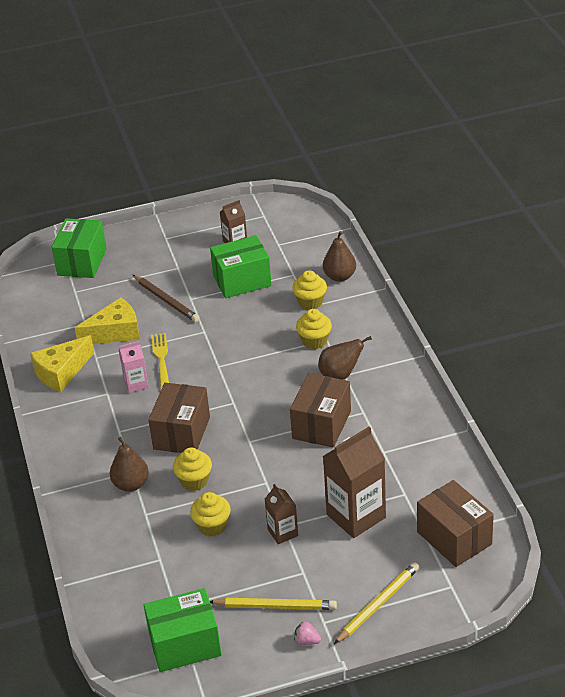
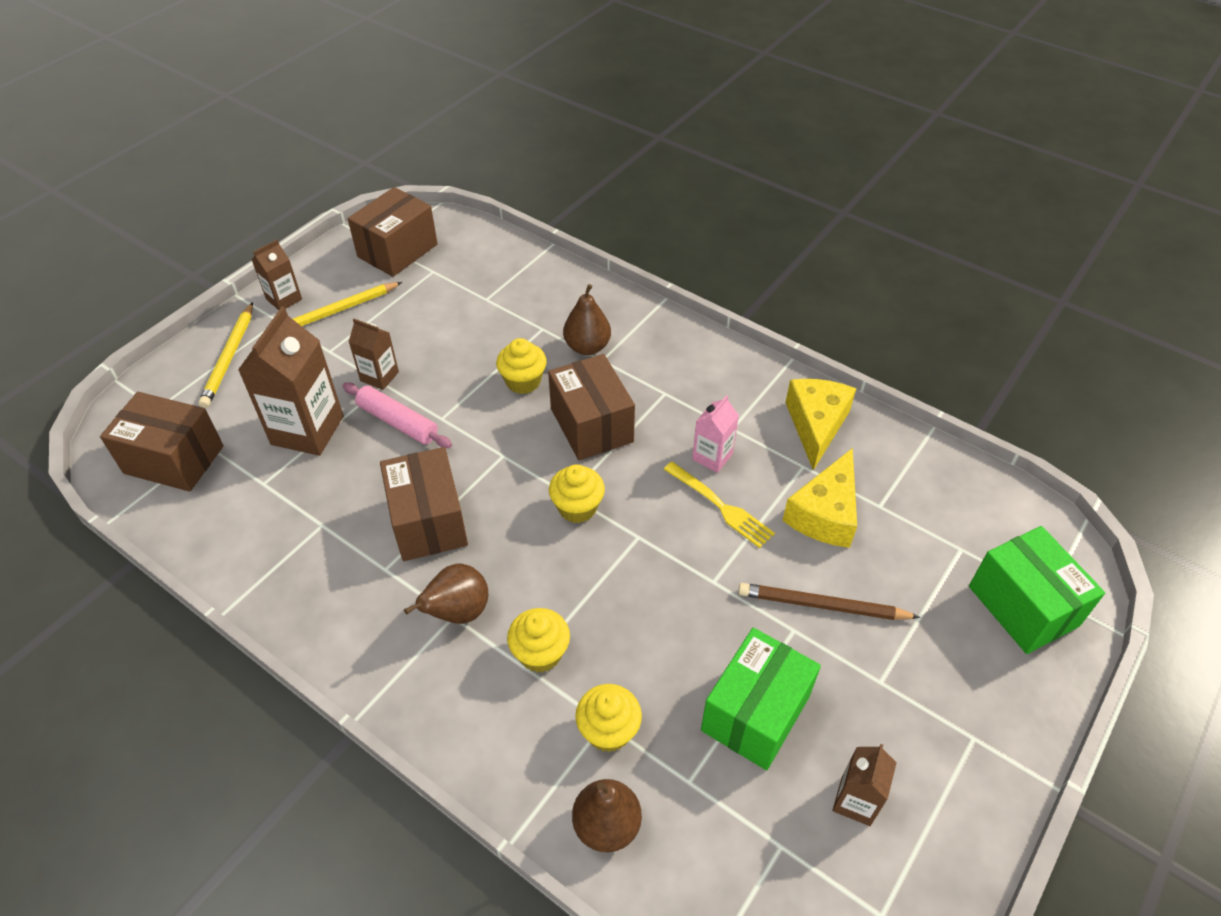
camera: 140 degrees right, 10 degrees up
(185, 644) = (397, 250): green box -> brown box
(212, 526) = (461, 348): yellow cupcake -> yellow cupcake (577, 507)
(295, 493) = (398, 422): none -> pink rolling pin
(307, 641) = (284, 299): pink strawberry -> brown carton

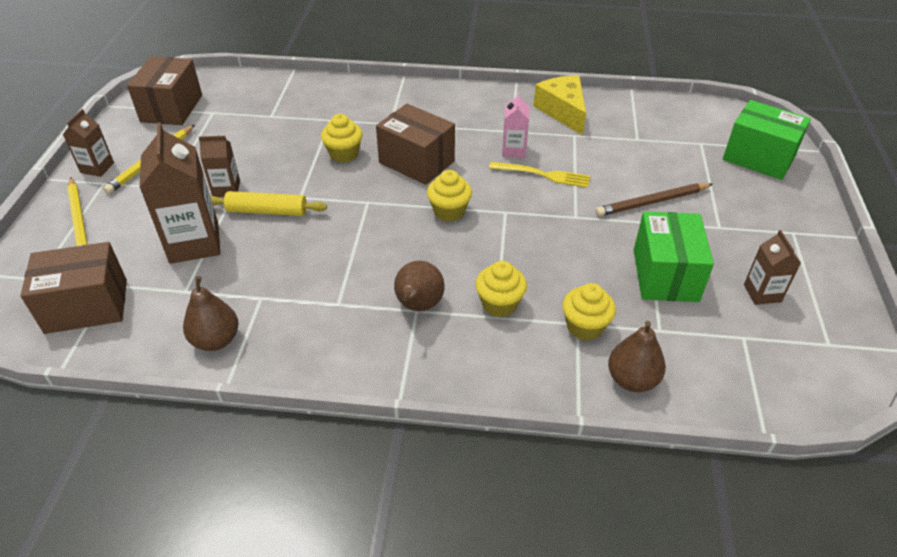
camera: 30 degrees left, 5 degrees down
(398, 422) = (267, 211): pink rolling pin -> yellow rolling pin
(428, 521) = (346, 261): brown box -> none
(587, 347) = (373, 119): brown pear -> brown pear (216, 340)
(825, 513) = (610, 155): yellow cheese -> none

